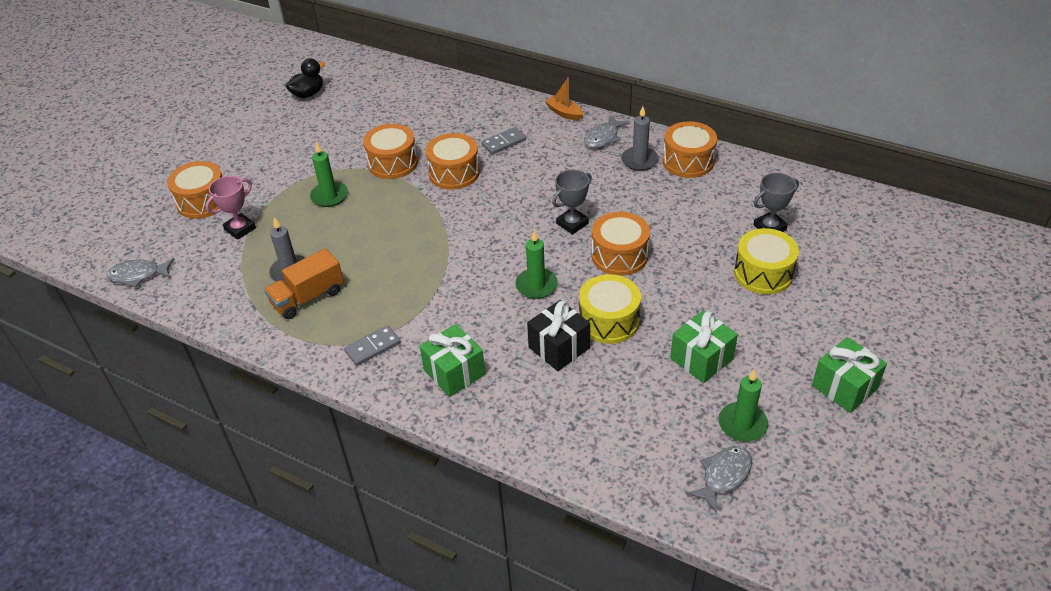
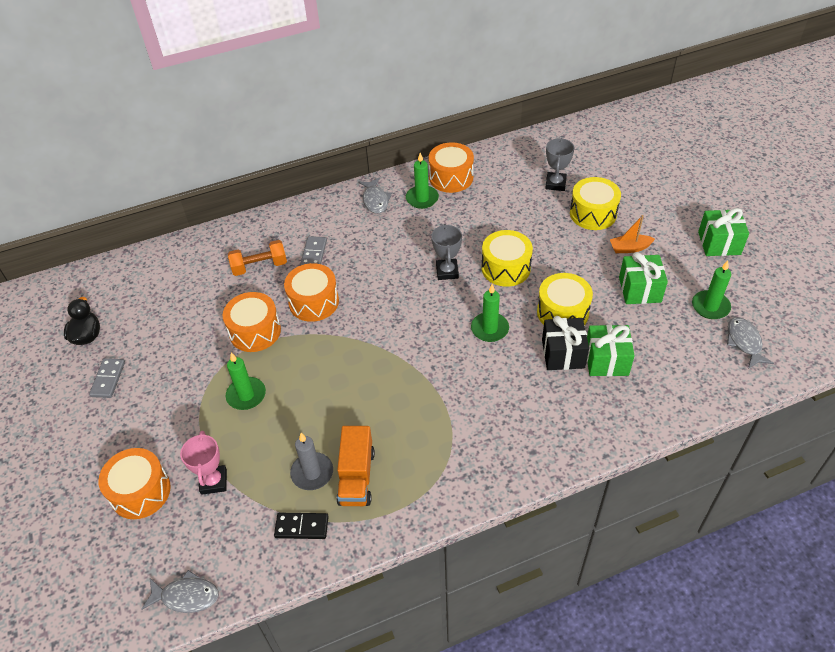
camera: 50 degrees left, 5 degrees up
(138, 275) = (186, 596): grey fish -> grey fish turned 120 degrees counterclockwise
(238, 296) = (302, 527): none -> black domino
(373, 347) = (457, 463): grey domino -> grey domino (108, 379)
(454, 372) = (532, 427): green gift -> green gift (606, 360)
(458, 125) = (259, 266): none -> orange dumbbell
(564, 113) = (322, 202): orange boat -> orange boat (629, 248)
(619, 255) = (506, 268): orange drum -> yellow drum
(639, 160) = (422, 198): grey candle -> green candle

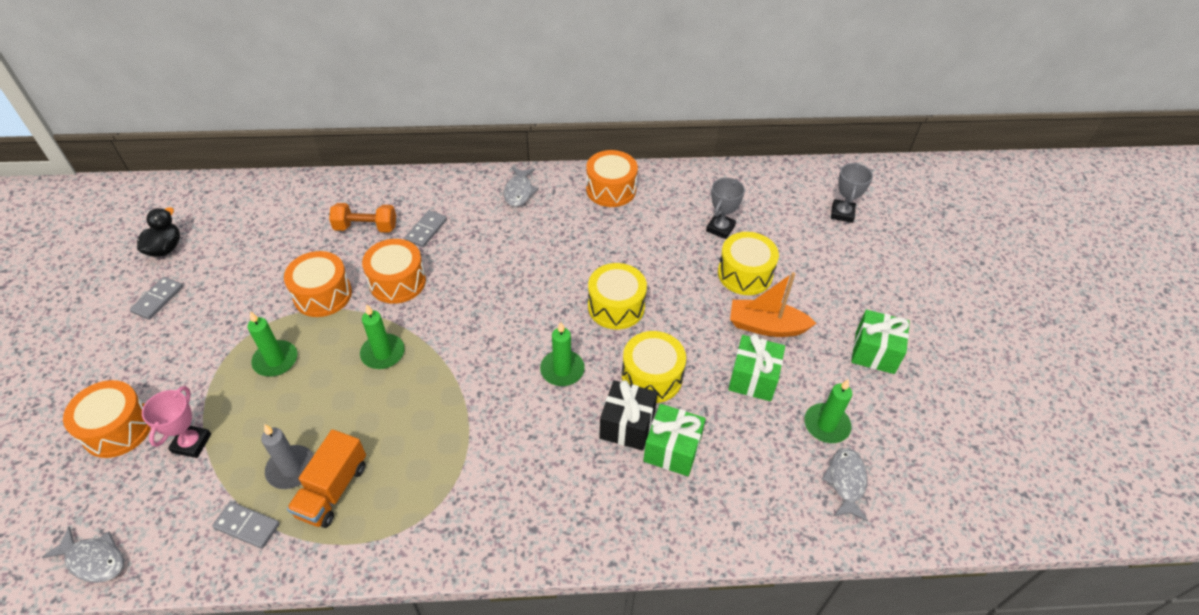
camera: 15 degrees right, 0 degrees up
(302, 527) = (247, 526): black domino -> grey domino
(422, 198) = (568, 204): green candle -> green candle (383, 353)
(447, 271) = (551, 291): grey trophy -> grey trophy (842, 213)
(629, 248) = (766, 326): orange boat -> orange boat, size x1.57

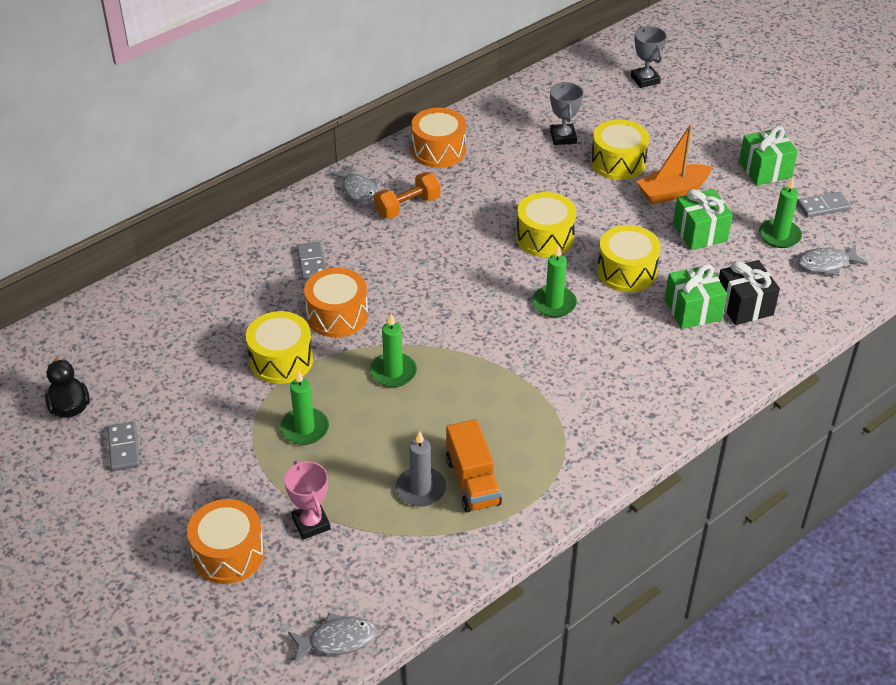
camera: 35 degrees left, 5 degrees down
(247, 526) = (434, 543): grey domino -> grey domino (823, 207)
(322, 295) = (281, 360): orange drum -> yellow drum
(366, 227) = (251, 289): orange dumbbell -> orange dumbbell (407, 206)
(627, 425) = (644, 313): black gift -> black gift (744, 306)
(846, 482) = (826, 264): grey fish -> grey fish turned 75 degrees counterclockwise

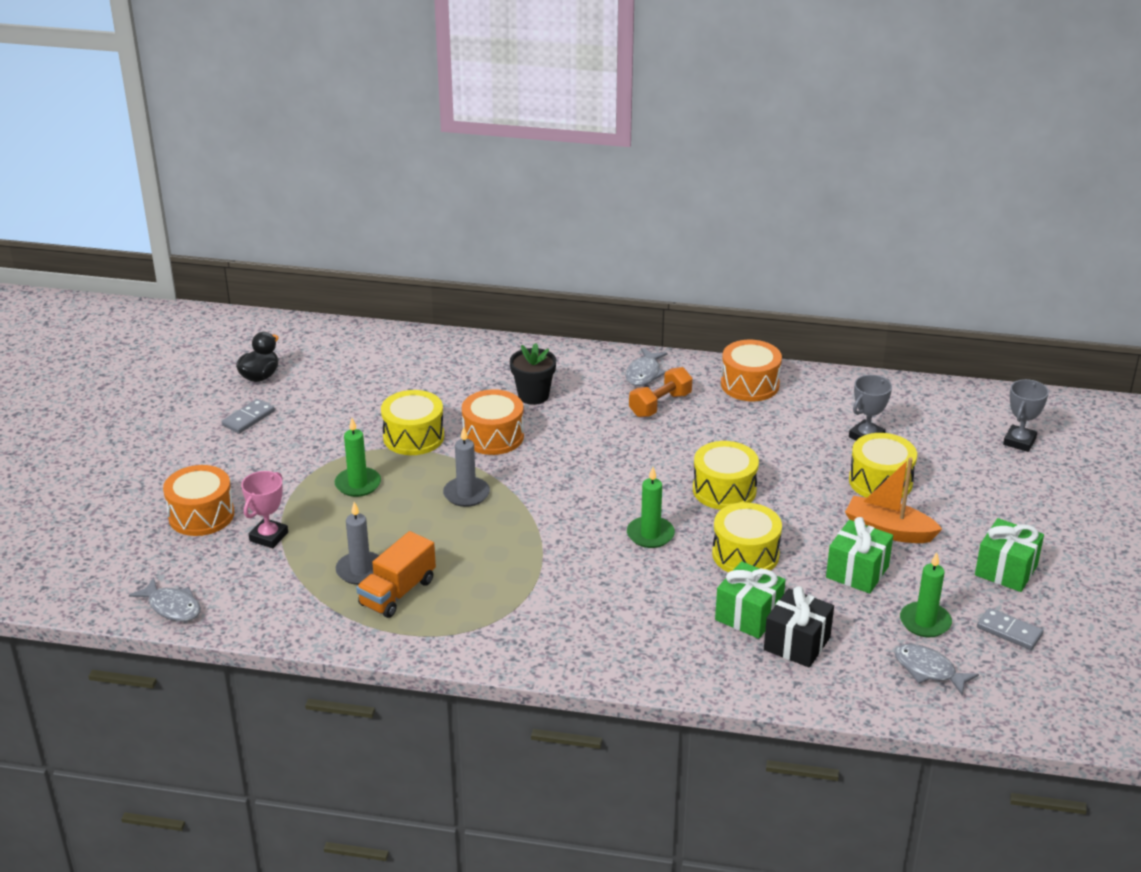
camera: 50 degrees right, 10 degrees down
(312, 263) = (533, 395): grey domino -> black flower pot
(393, 372) = (466, 494): green candle -> grey candle
(407, 206) = (660, 405): orange dumbbell -> orange dumbbell turned 60 degrees counterclockwise

